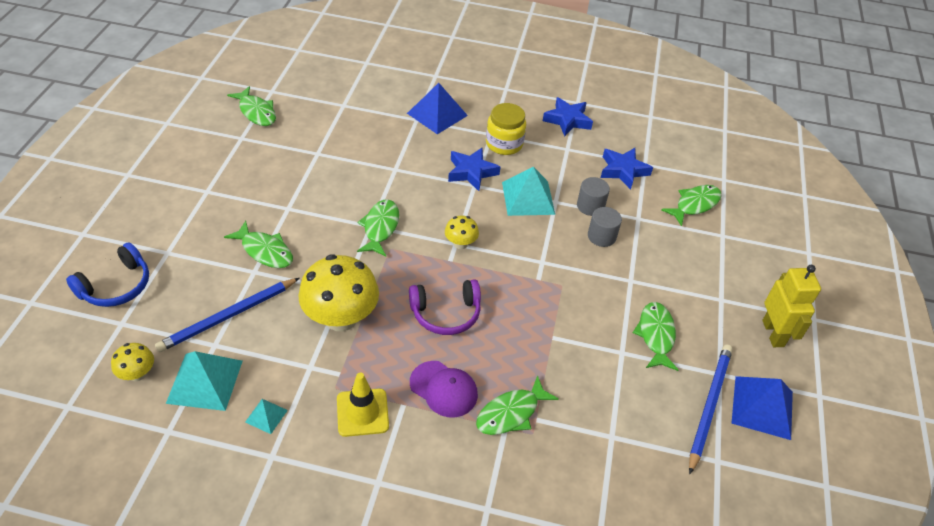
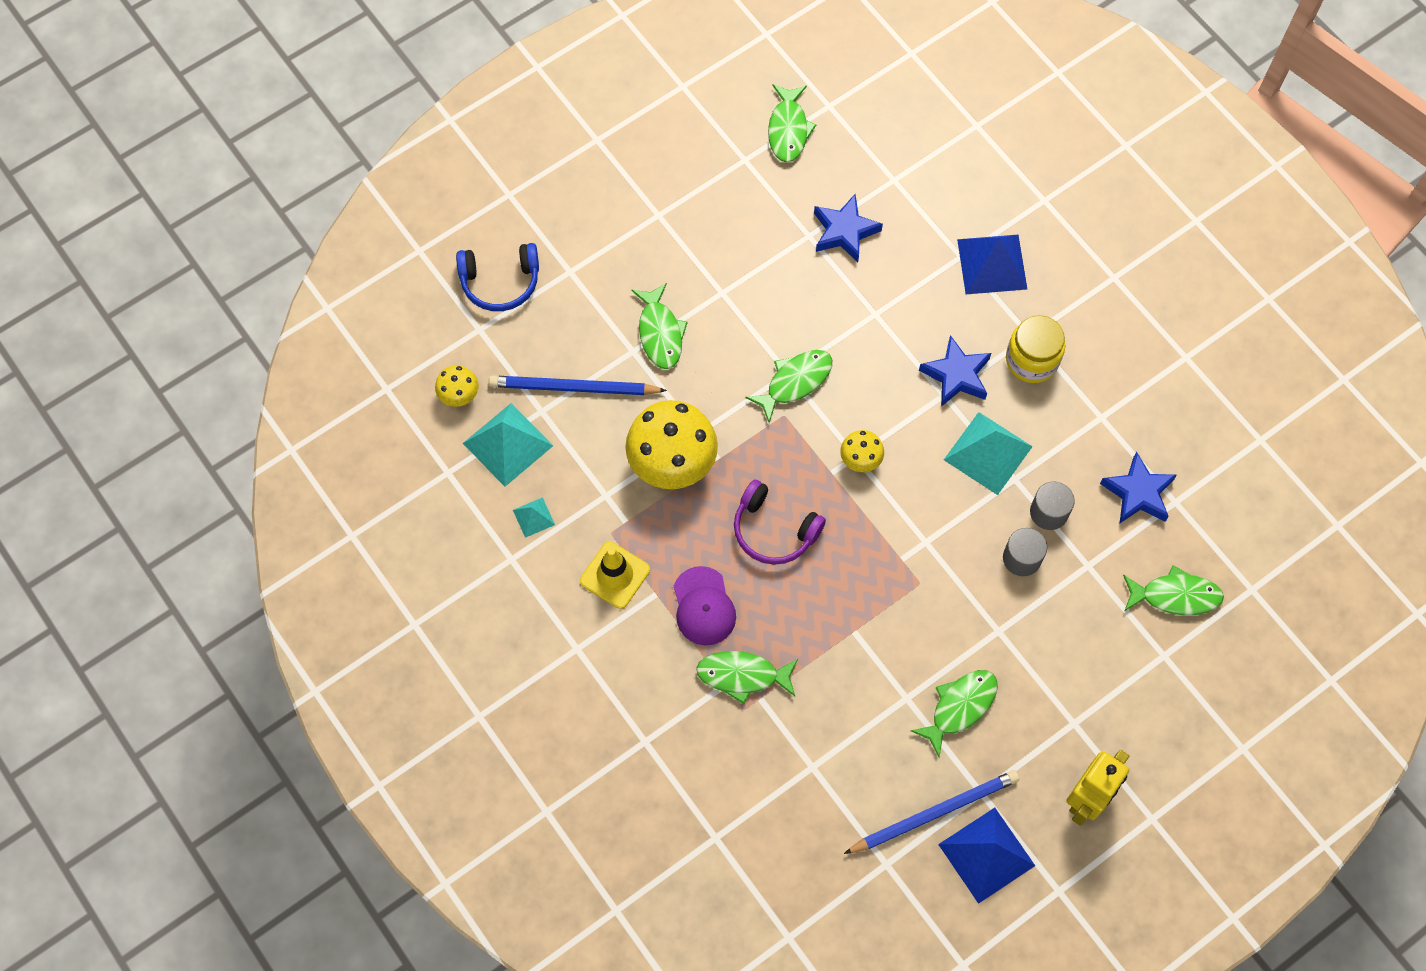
camera: 45 degrees right, 20 degrees up
(567, 120) = (1144, 376): blue star -> blue star (844, 231)

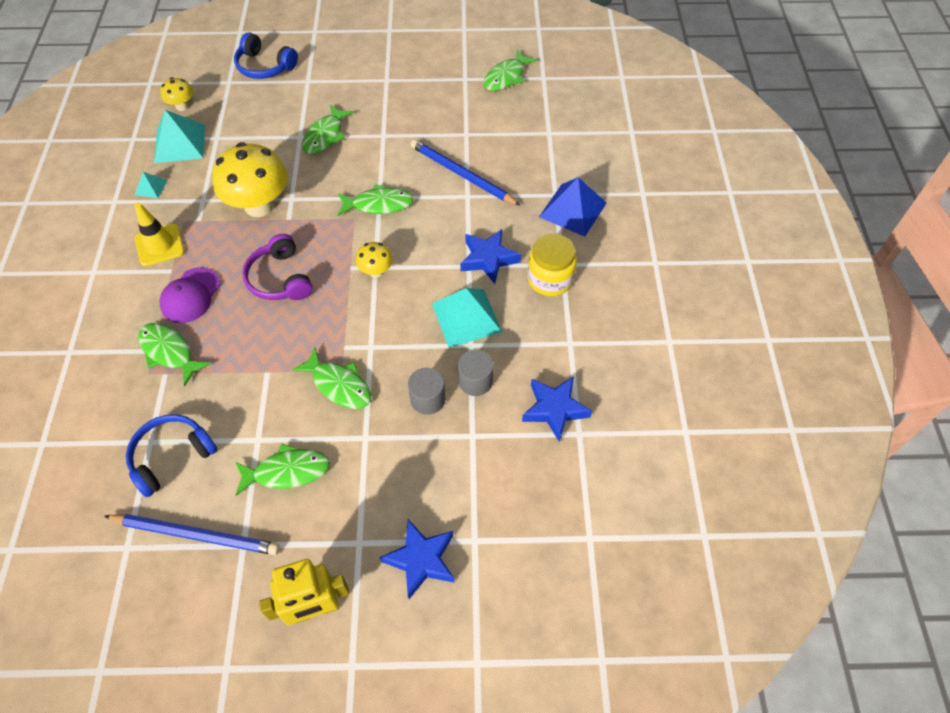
camera: 35 degrees right, 10 degrees down
(573, 388) = (246, 136): blue pencil -> blue pencil (462, 175)
(844, 231) = (490, 143): blue star -> blue star (421, 560)
(846, 766) = (172, 456): none -> blue headphones
(986, 855) = (201, 595): blue pyramid -> none
(1175, 596) = (522, 501): green fish -> green fish (339, 385)

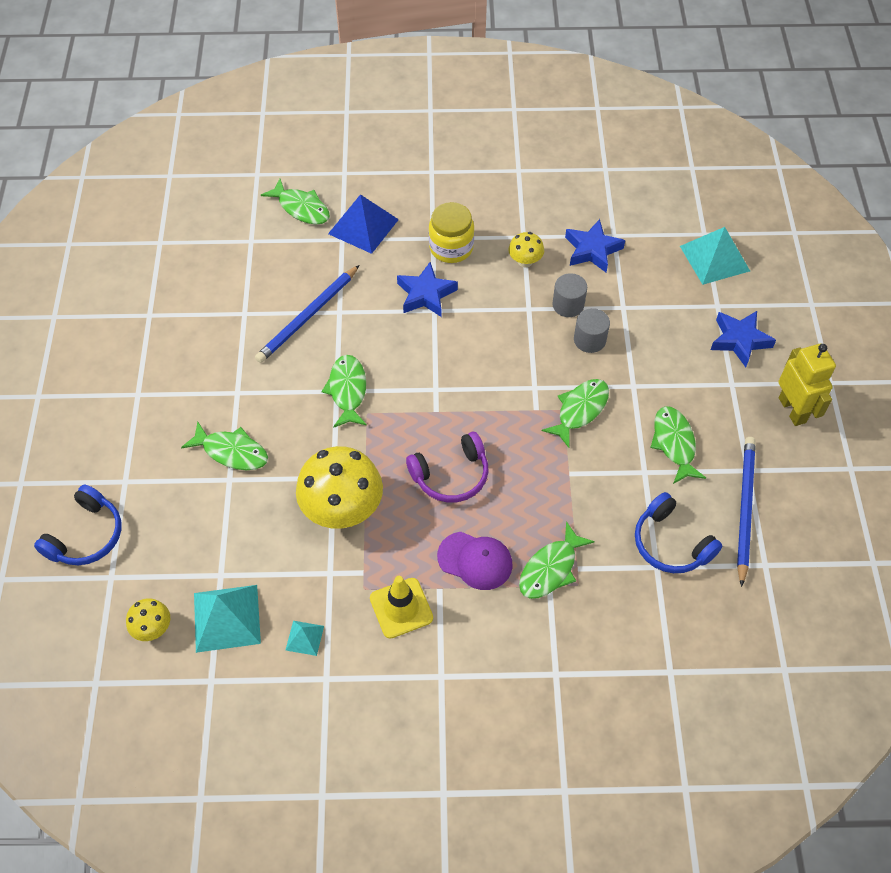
camera: 90 degrees left, 0 degrees up
(376, 271) = (441, 388): yellow mushroom -> yellow mushroom (525, 261)
(466, 317) = (497, 312): turquoise pyramid -> turquoise pyramid (714, 258)
(506, 77) = (153, 276): green fish -> green fish (301, 208)

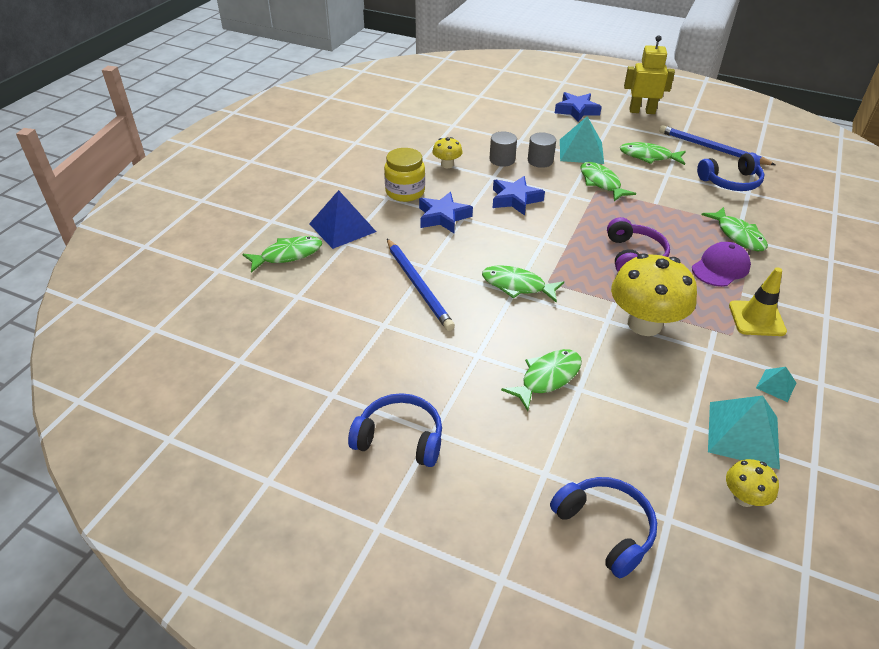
camera: 65 degrees left, 15 degrees down
(122, 376) = (400, 438): none -> blue headphones
(592, 250) = (459, 136): blue star -> blue star (515, 199)
(714, 258) = (503, 98): turquoise pyramid -> turquoise pyramid (581, 151)

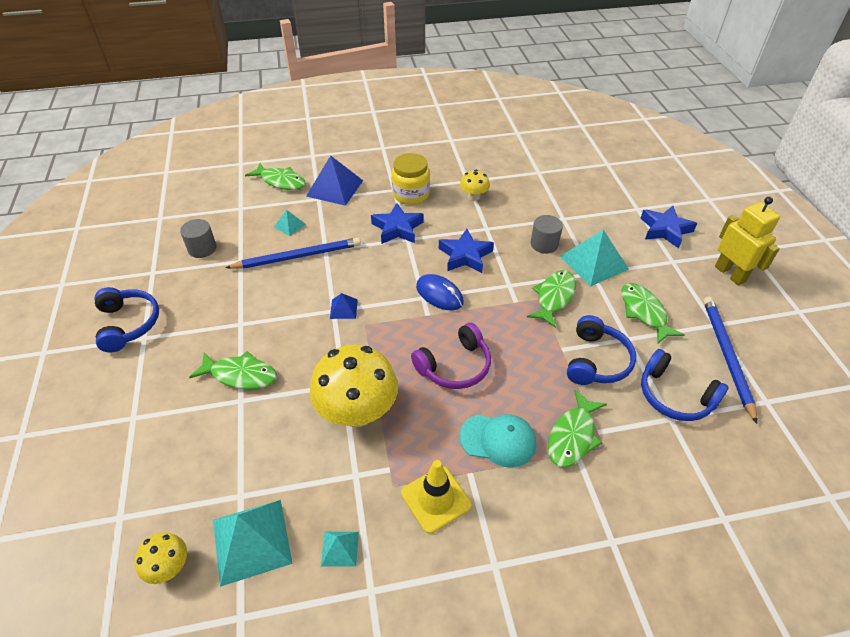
camera: 55 degrees right, 5 degrees up
(366, 274) = (289, 225): none -> turquoise pyramid
(418, 286) = (298, 256): blue pencil -> blue pencil turned 135 degrees counterclockwise
(502, 160) = (518, 222): grey cylinder -> grey cylinder (202, 248)
(517, 286) = (343, 309): green fish -> blue pyramid
(548, 230) = (439, 294): none -> blue mouse
(605, 528) = (91, 478): blue headphones -> blue headphones (596, 361)
(720, 267) = (498, 440): purple cap -> turquoise cap

